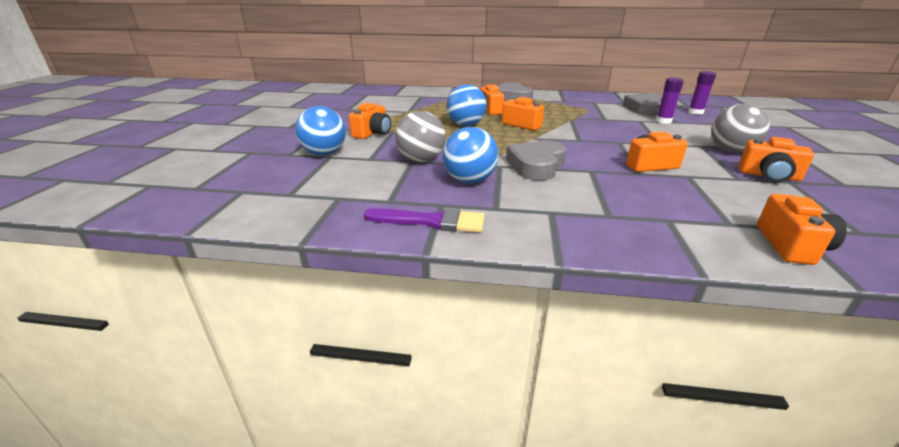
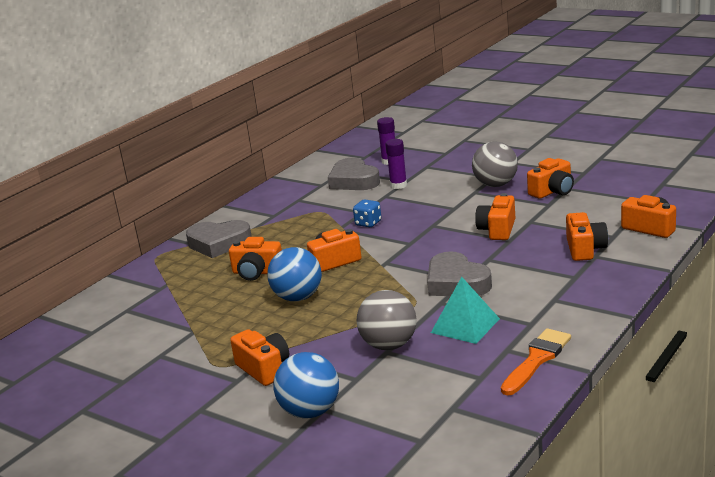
camera: 60 degrees left, 5 degrees down
(431, 221) = (537, 359): purple brush -> orange brush
(469, 181) = (465, 325): blue ball -> turquoise pyramid
(590, 123) = (368, 223): none -> blue dice
(675, 212) = (585, 249): none -> orange camera

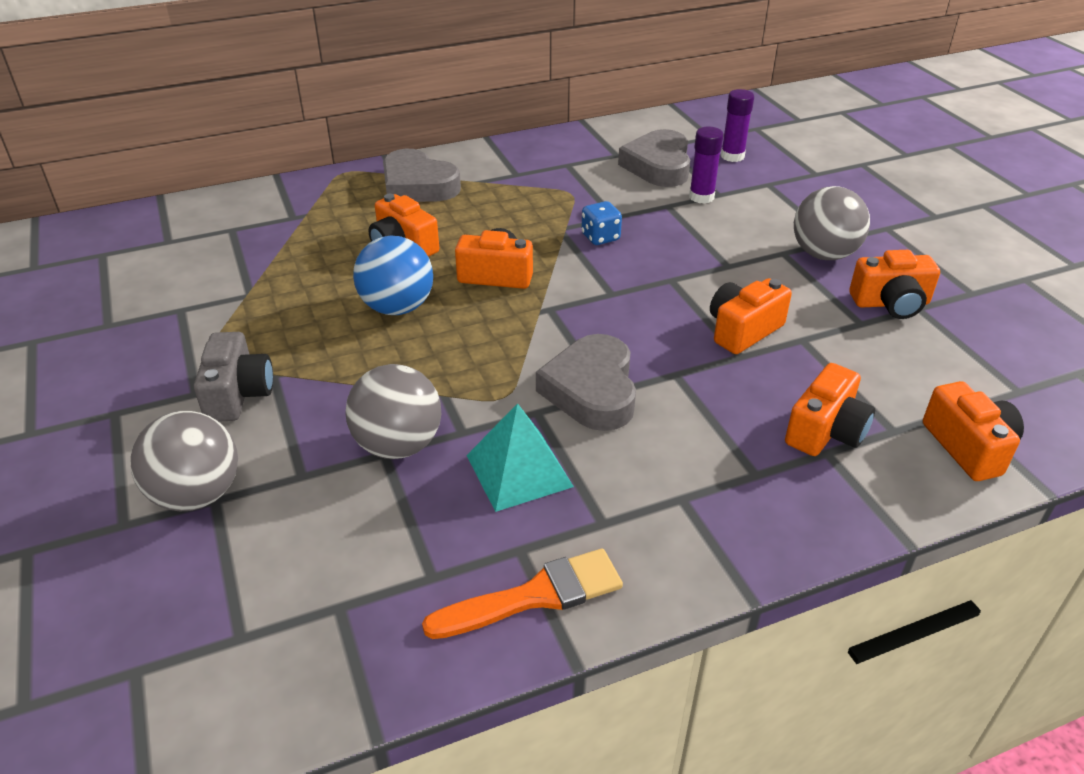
camera: 30 degrees right, 15 degrees up
(264, 369) = (238, 394): orange camera -> grey camera
(310, 412) = (197, 494): blue ball -> grey ball

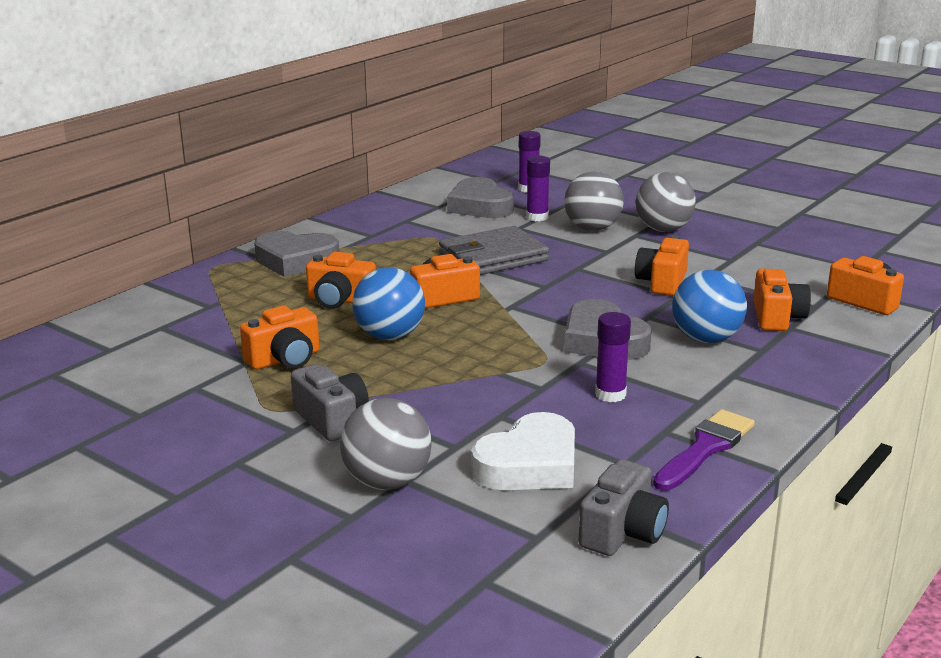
camera: 30 degrees left, 15 degrees down
(324, 675) = (623, 531): none -> grey camera
(339, 533) = (529, 464): none -> white heart
(398, 445) = (505, 408): grey ball -> grey ball (592, 228)
(519, 471) = (610, 394): turquoise pyramid -> purple glue stick
(535, 596) = (705, 448): orange brush -> purple brush
(600, 237) = (493, 257): blue dice -> grey wallet
(706, 432) = (706, 339): none -> blue ball
(891, 303) = (737, 245): orange camera -> orange camera (285, 359)

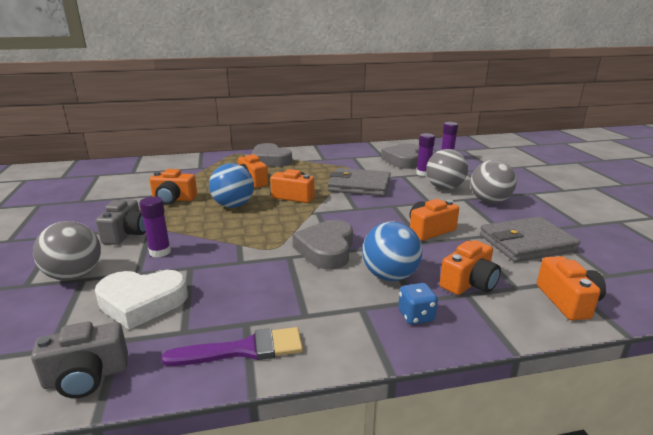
camera: 40 degrees right, 0 degrees up
(610, 394) = (265, 283): purple glue stick -> purple glue stick (160, 252)
(763, 262) = (526, 243): none -> grey wallet
(783, 361) = (416, 316): none -> blue dice

